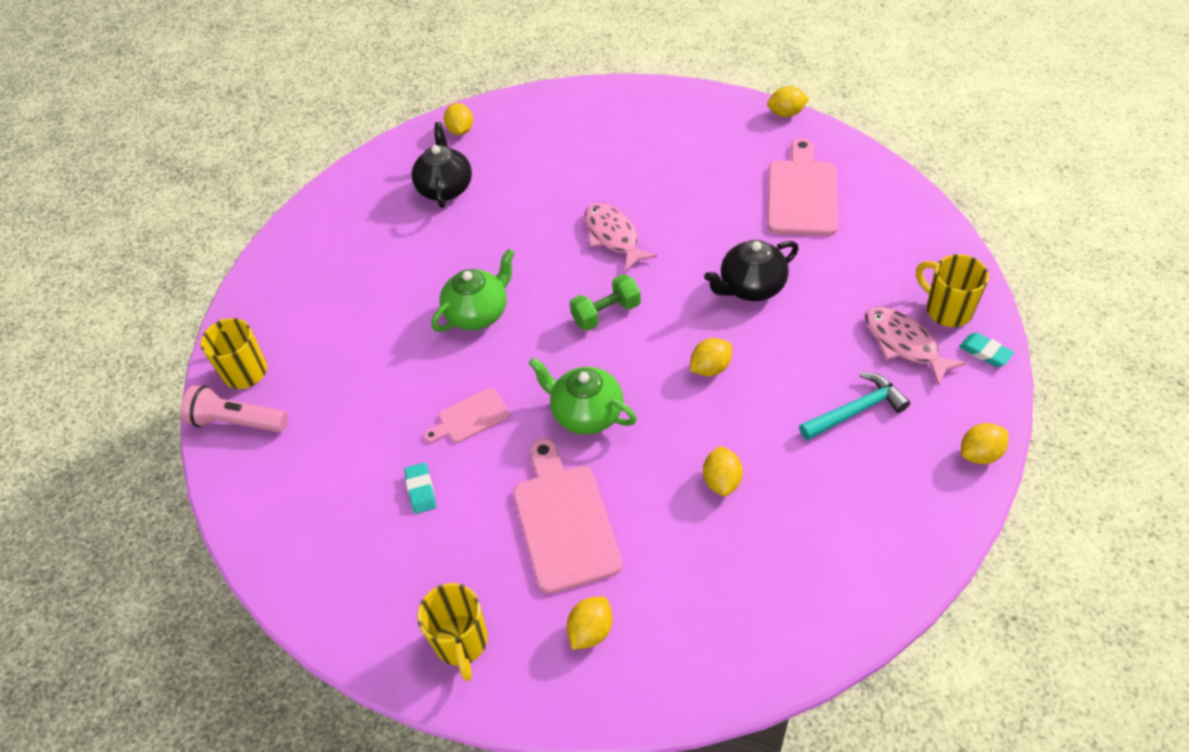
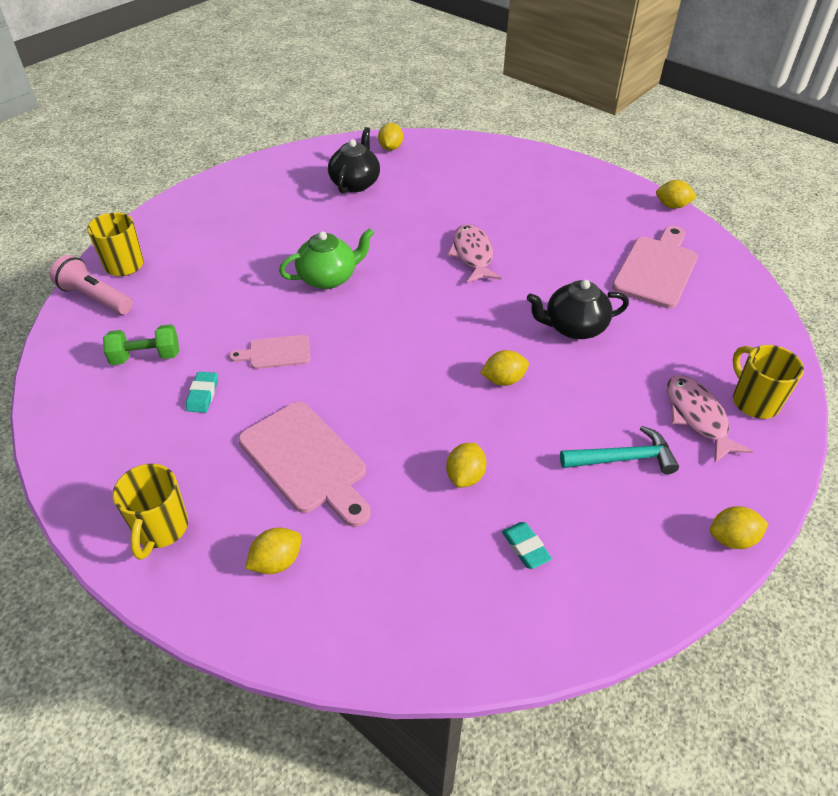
camera: 15 degrees right, 5 degrees down
(564, 521) = (306, 461): pink cutting board -> pink cutting board turned 135 degrees clockwise
(586, 413) = (374, 381): green teapot -> none
(606, 313) = (434, 310): green dumbbell -> green dumbbell (146, 357)
(985, 352) = (776, 449): turquoise eraser -> turquoise eraser (525, 547)

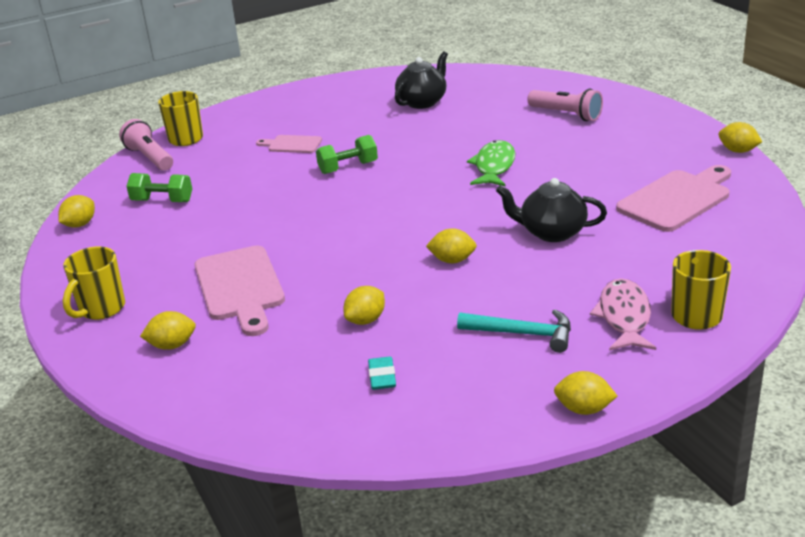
camera: 25 degrees right, 15 degrees down
(203, 395) = (189, 232): turquoise eraser -> none
(276, 353) = (266, 213): pink cutting board -> pink cutting board (292, 144)
(328, 278) = (348, 167): green teapot -> green dumbbell
(390, 148) = (476, 78): yellow lemon -> yellow lemon (80, 224)
(472, 255) = (494, 166): pink fish -> green fish
(501, 182) = (566, 114): none -> pink flashlight

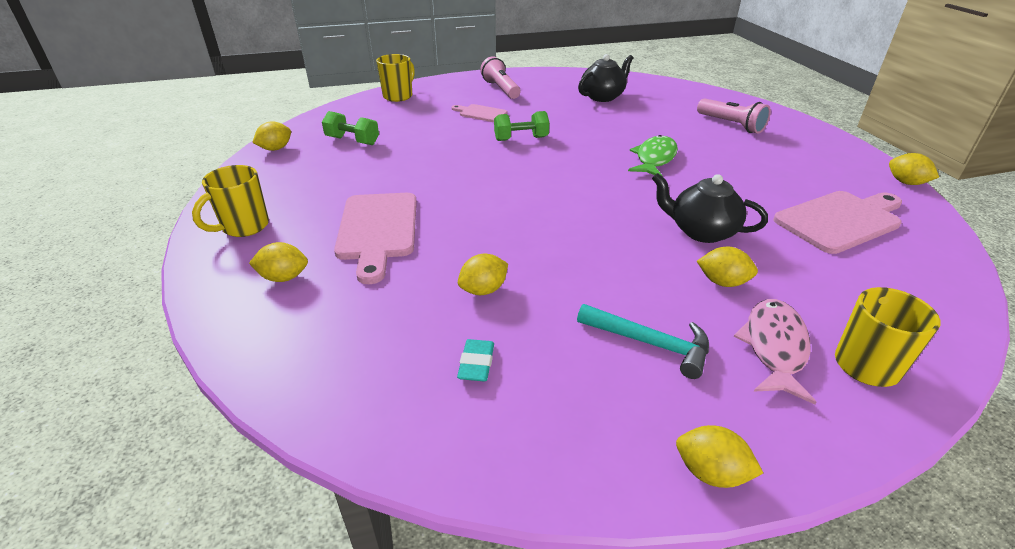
camera: 10 degrees right, 5 degrees up
(149, 158) = (362, 106): pink flashlight -> pink flashlight (501, 89)
(452, 260) = (592, 242): yellow lemon -> yellow lemon (722, 282)

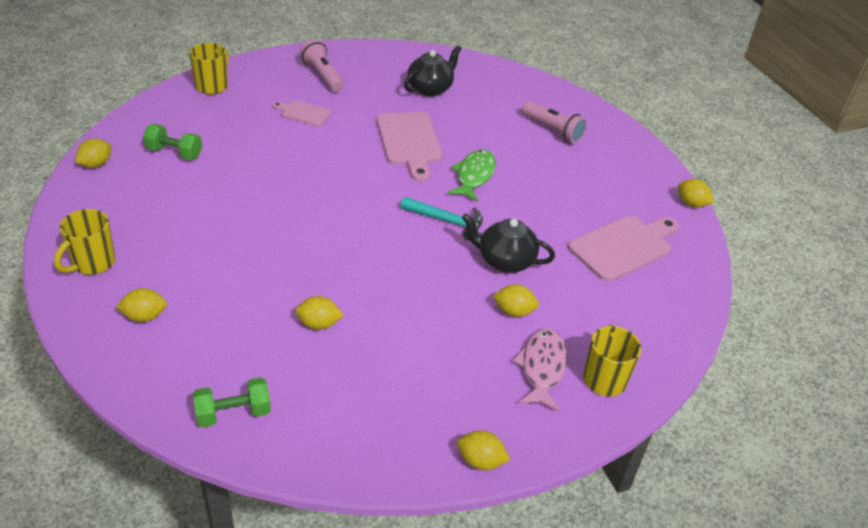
camera: 10 degrees left, 5 degrees up
(378, 230) = (219, 264): pink cutting board -> pink cutting board (409, 142)
(476, 364) = (317, 389): turquoise eraser -> none
(483, 290) = (319, 324): yellow lemon -> yellow lemon turned 45 degrees clockwise
(521, 139) = (346, 150): green dumbbell -> green dumbbell (233, 413)
(650, 343) = (450, 368): turquoise hammer -> turquoise hammer (447, 221)

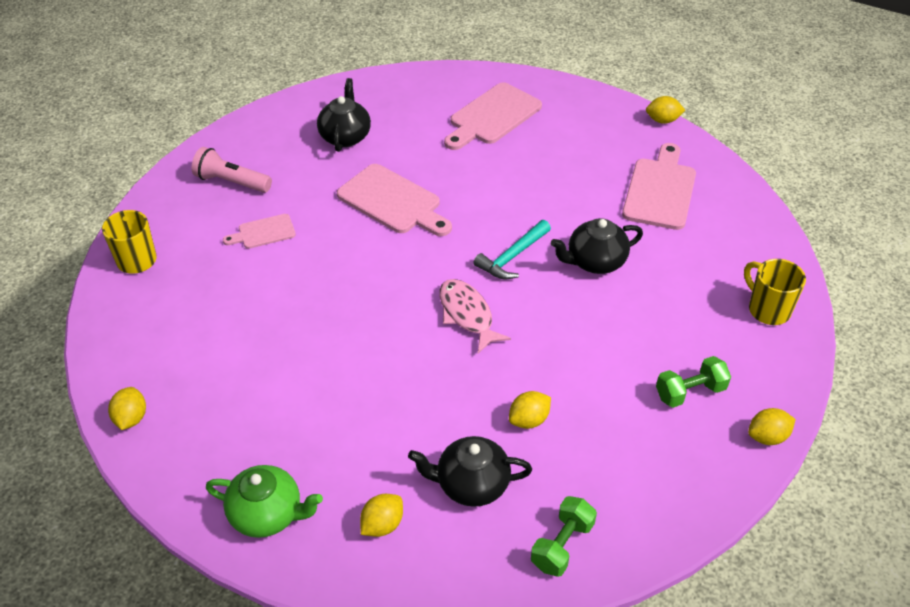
camera: 35 degrees left, 5 degrees up
(92, 263) = (268, 514): yellow mug -> green teapot
(174, 153) = (194, 353): green dumbbell -> green dumbbell (690, 392)
(228, 334) = (471, 484): none -> black teapot
(447, 221) = (512, 257): turquoise hammer -> turquoise hammer turned 150 degrees clockwise
(474, 176) = (483, 200): green fish -> none
(514, 311) = (651, 300): yellow lemon -> none
(542, 368) = (721, 332): pink fish -> pink fish (467, 315)
(553, 130) = (492, 116): pink flashlight -> pink cutting board

